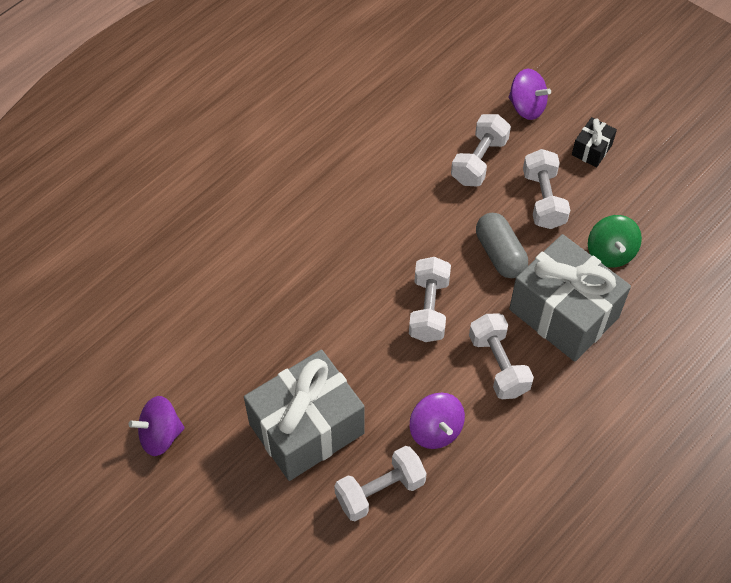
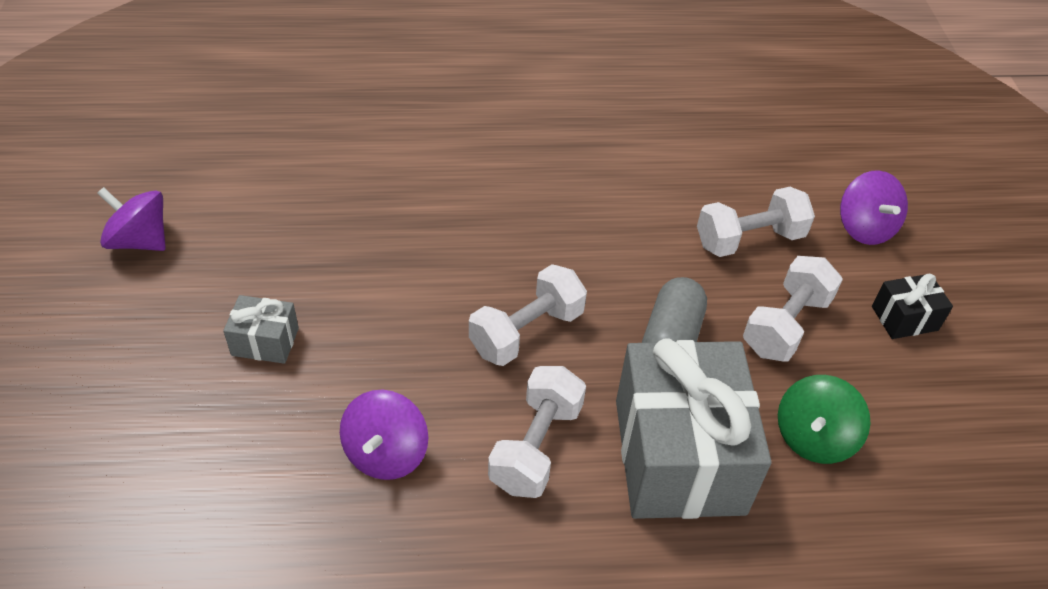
camera: 40 degrees right, 10 degrees down
(306, 428) = (265, 341): grey gift -> grey gift, size x0.44
(380, 491) = (253, 462): white dumbbell -> none

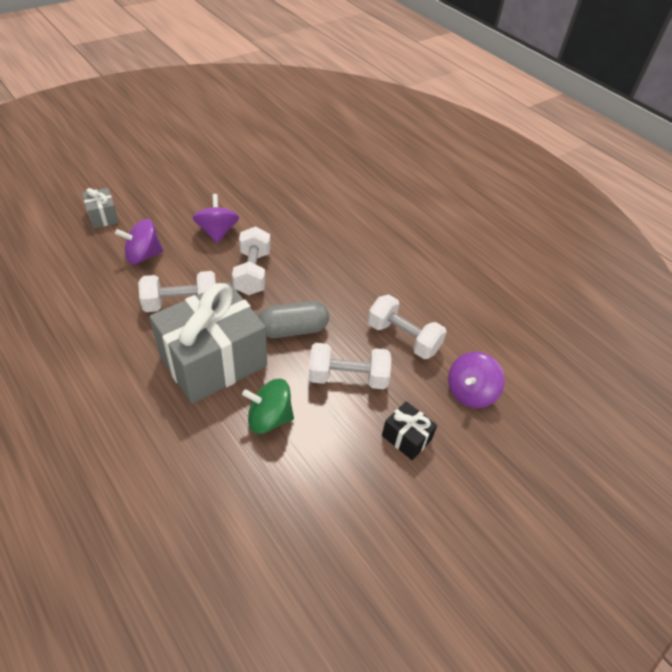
camera: 55 degrees right, 0 degrees up
(140, 241) = (207, 138): purple spinning top -> purple spinning top (217, 232)
(265, 341) = (180, 195): grey gift -> grey gift (103, 216)
(526, 332) = (252, 273): white dumbbell -> white dumbbell turned 75 degrees clockwise

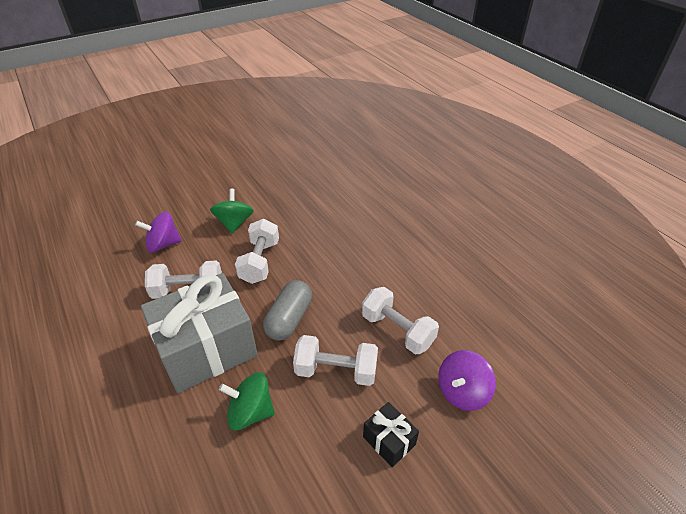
camera: 10 degrees right, 5 degrees down
(103, 216) = (136, 208): grey gift -> none
(217, 232) = (234, 223): purple spinning top -> green spinning top
(293, 329) = (289, 319): grey capsule -> grey capsule turned 60 degrees counterclockwise

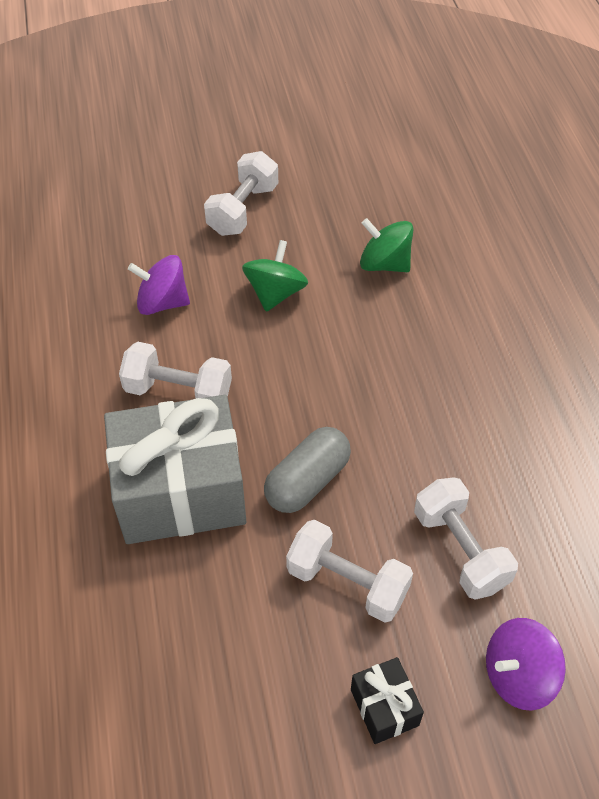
camera: 20 degrees right, 10 degrees up
(250, 412) = (213, 602): green spinning top -> green spinning top (384, 264)
(260, 262) = (293, 373): white dumbbell -> white dumbbell (243, 210)

